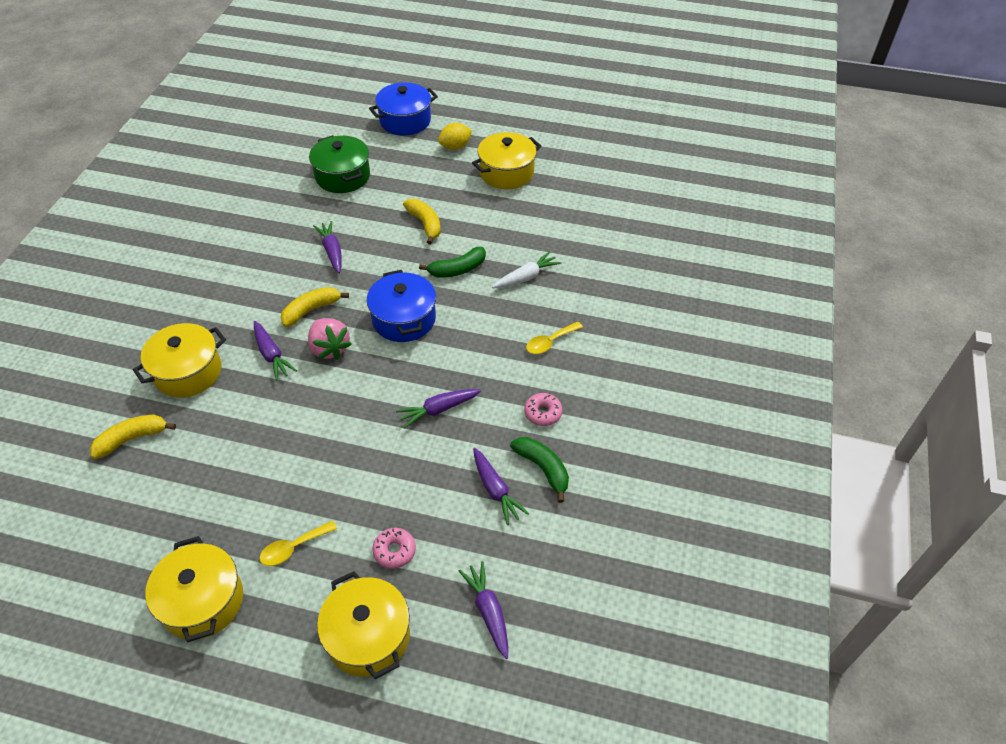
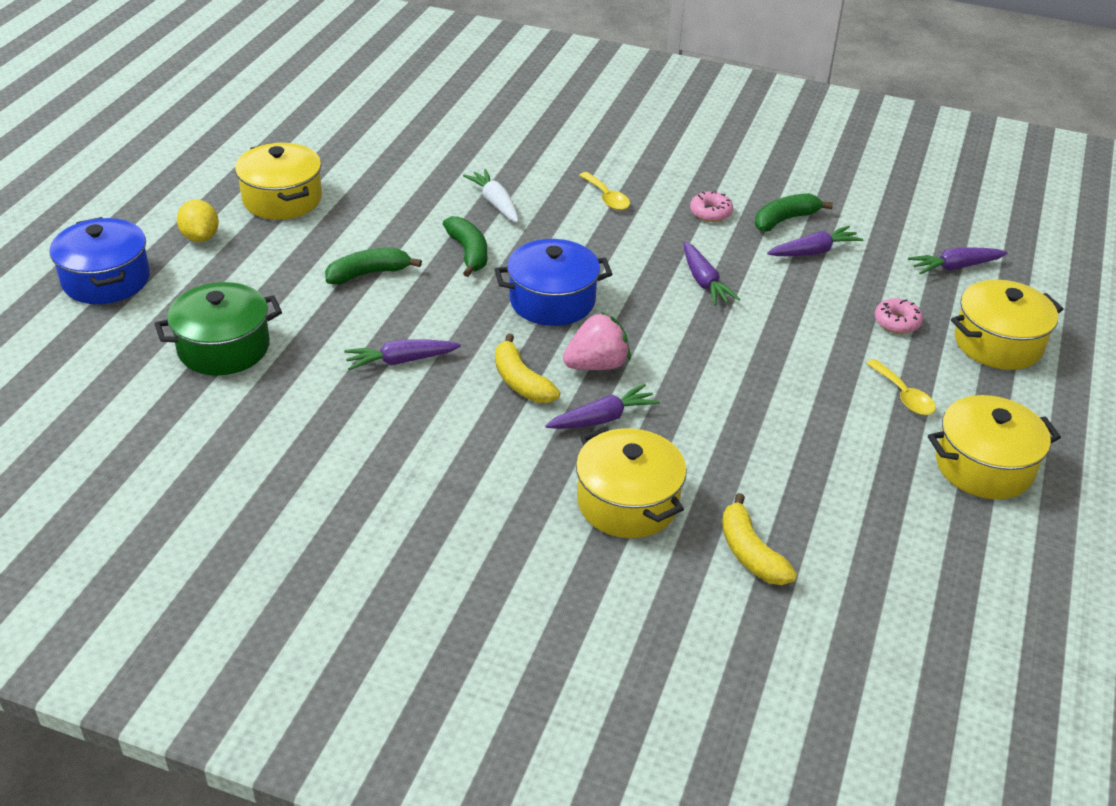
camera: 85 degrees left, 10 degrees down
(425, 224) = (368, 274): yellow banana -> green banana

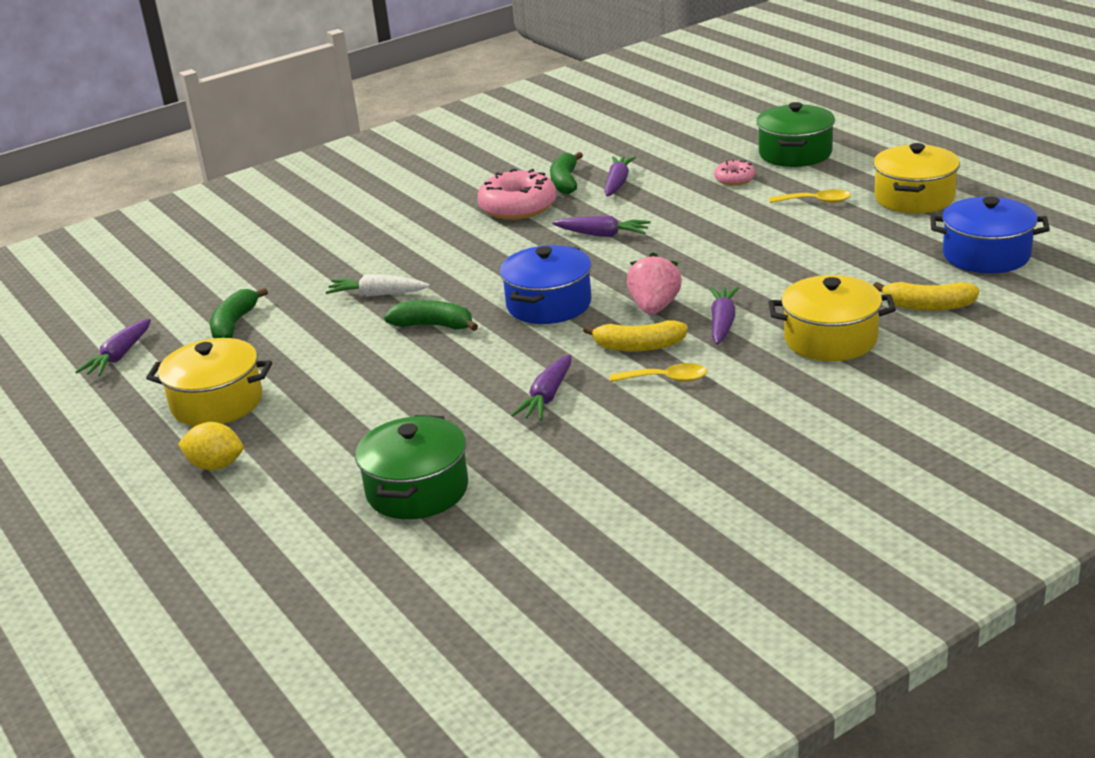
camera: 50 degrees left, 10 degrees down
(106, 280) = (212, 542): blue pot -> blue pot (986, 255)
(368, 274) = (400, 383): green banana -> green banana (234, 324)
(607, 198) = (439, 243): yellow spoon -> yellow spoon (666, 379)
(710, 213) = (518, 207): pink donut -> pink donut, size x1.92
(954, 267) = (697, 141): purple carrot -> purple carrot (119, 356)
(998, 343) = (795, 153): yellow pot -> green pot

